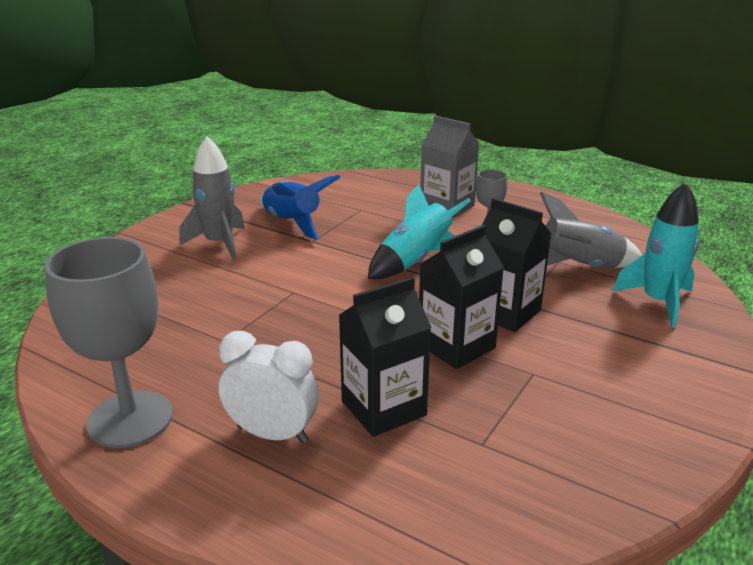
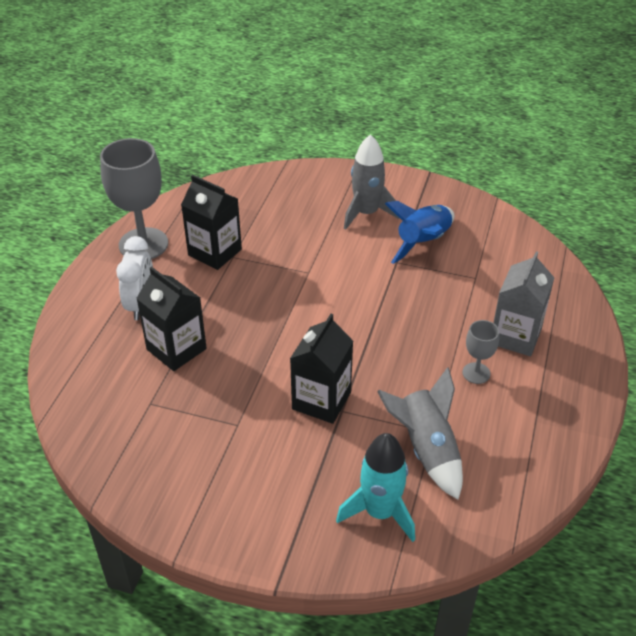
camera: 75 degrees right, 15 degrees up
(415, 261) = (388, 331): turquoise rocket -> none
(456, 346) = (260, 376): black carton -> black carton (215, 252)

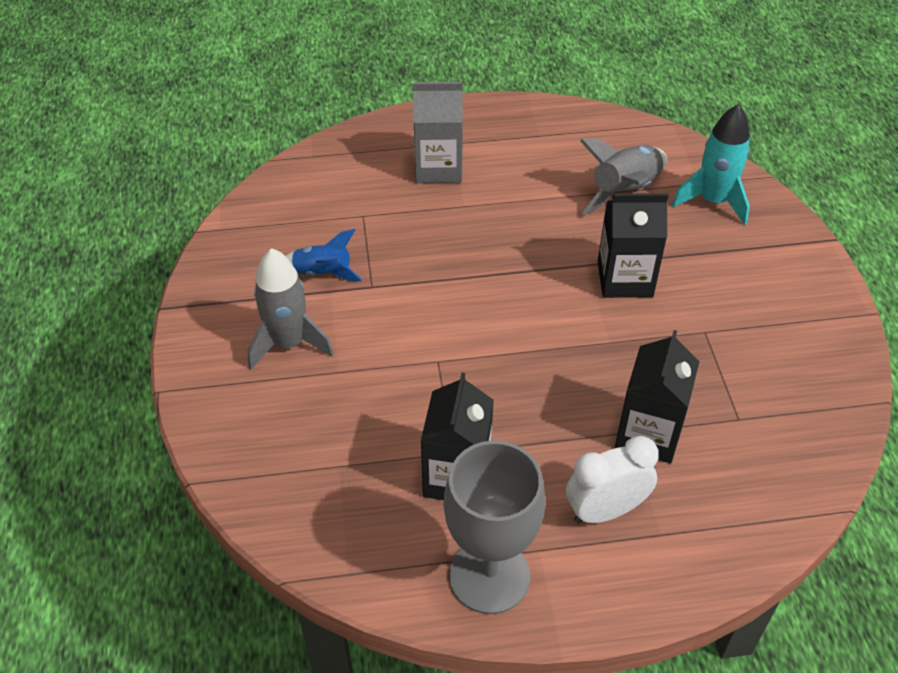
camera: 115 degrees left, 5 degrees up
(423, 243) = (323, 273): blue rocket -> blue rocket, size x0.65
(476, 373) = (508, 182): grey goblet -> none

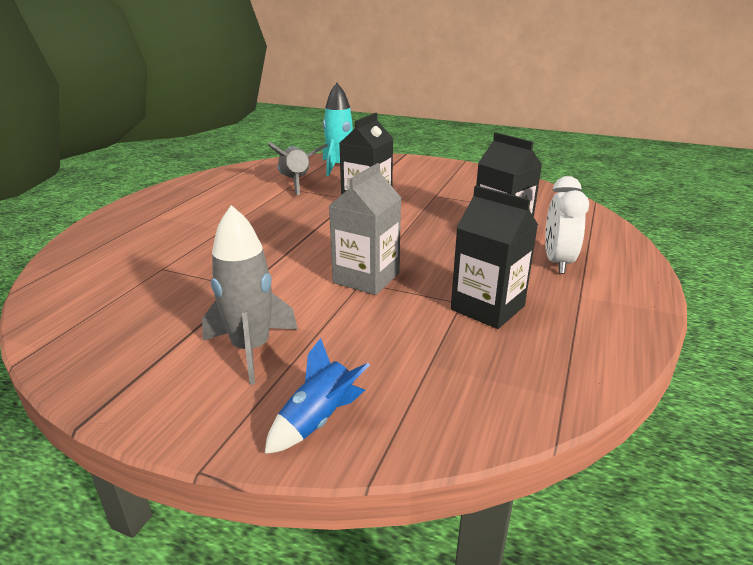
camera: 60 degrees left, 20 degrees down
(323, 273) = (194, 305): blue rocket -> blue rocket (318, 420)
(438, 168) = (170, 226): grey carton -> grey carton (366, 278)
(489, 576) = (597, 322): grey goblet -> none

